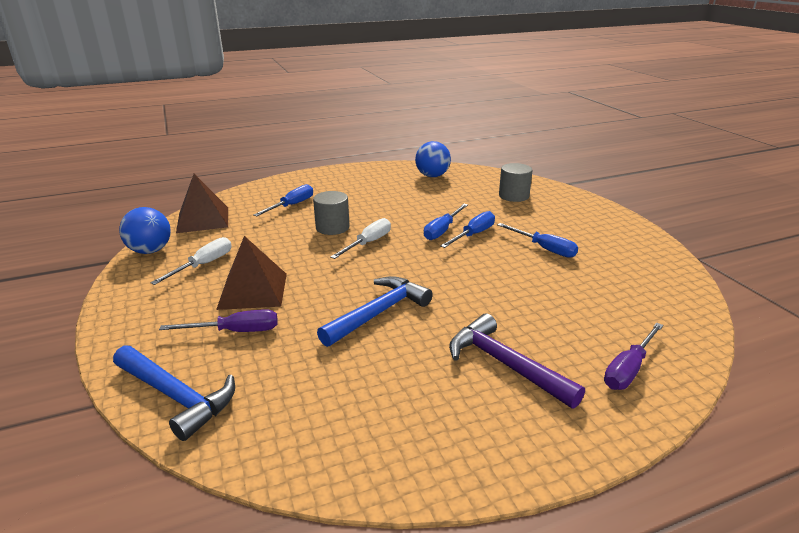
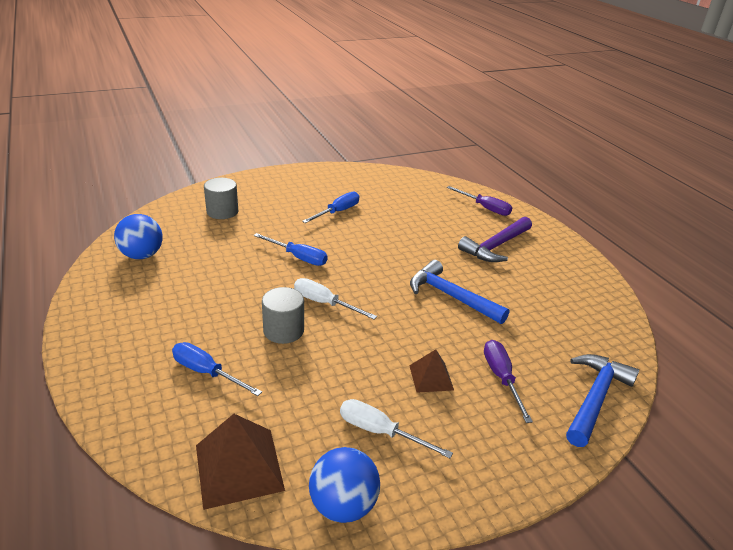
camera: 95 degrees left, 5 degrees up
(253, 291) = (431, 377): brown pyramid -> brown pyramid, size x0.58
(473, 234) = (309, 241): blue screwdriver -> none

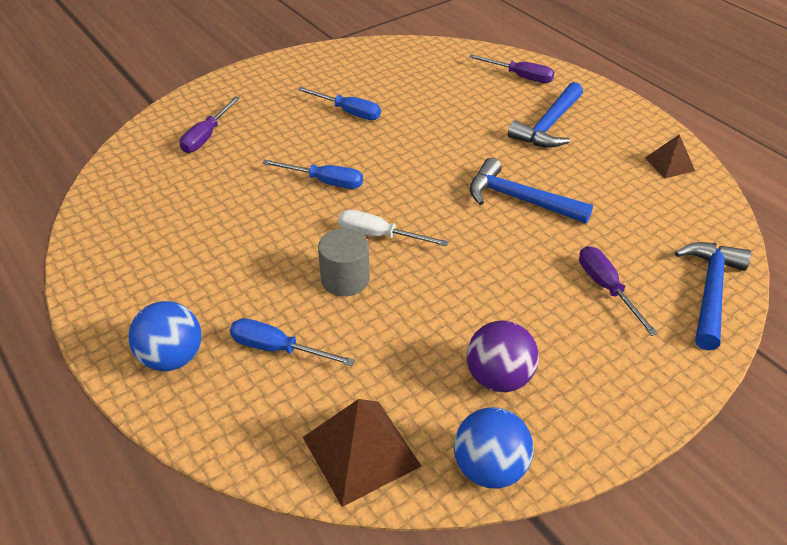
camera: 10 degrees left, 10 degrees up
(142, 255) = (132, 214): blue ball -> blue ball (172, 357)
(222, 211) = (206, 136): grey cylinder -> purple screwdriver
(337, 212) = (348, 112): blue screwdriver -> blue screwdriver turned 90 degrees clockwise
(380, 432) = (498, 378): white screwdriver -> purple ball
(431, 377) = (531, 303): brown pyramid -> brown pyramid (669, 164)
(495, 246) = (548, 125): purple hammer -> blue hammer

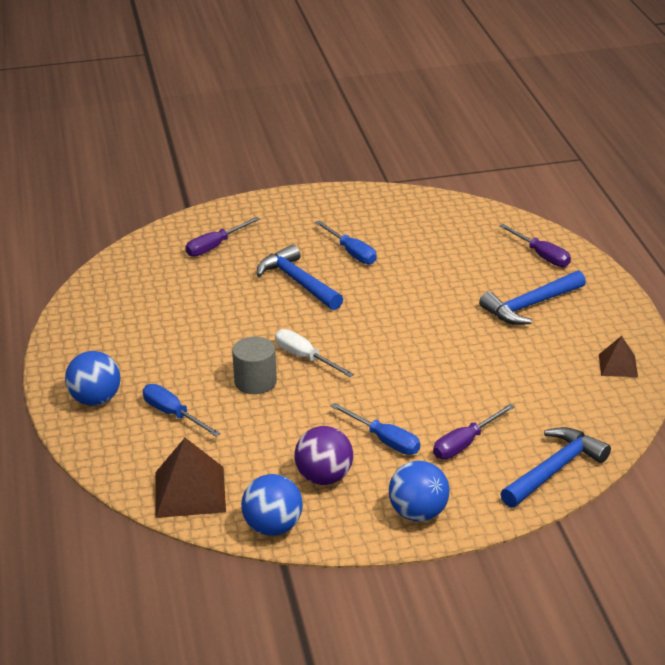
camera: 25 degrees right, 10 degrees down
(325, 182) = (290, 306): blue screwdriver -> blue screwdriver (384, 440)
(519, 199) = (448, 360): blue hammer -> blue hammer (298, 282)
(606, 288) = (465, 443): purple screwdriver -> purple screwdriver turned 135 degrees counterclockwise
(627, 390) = (418, 513): none -> blue ball

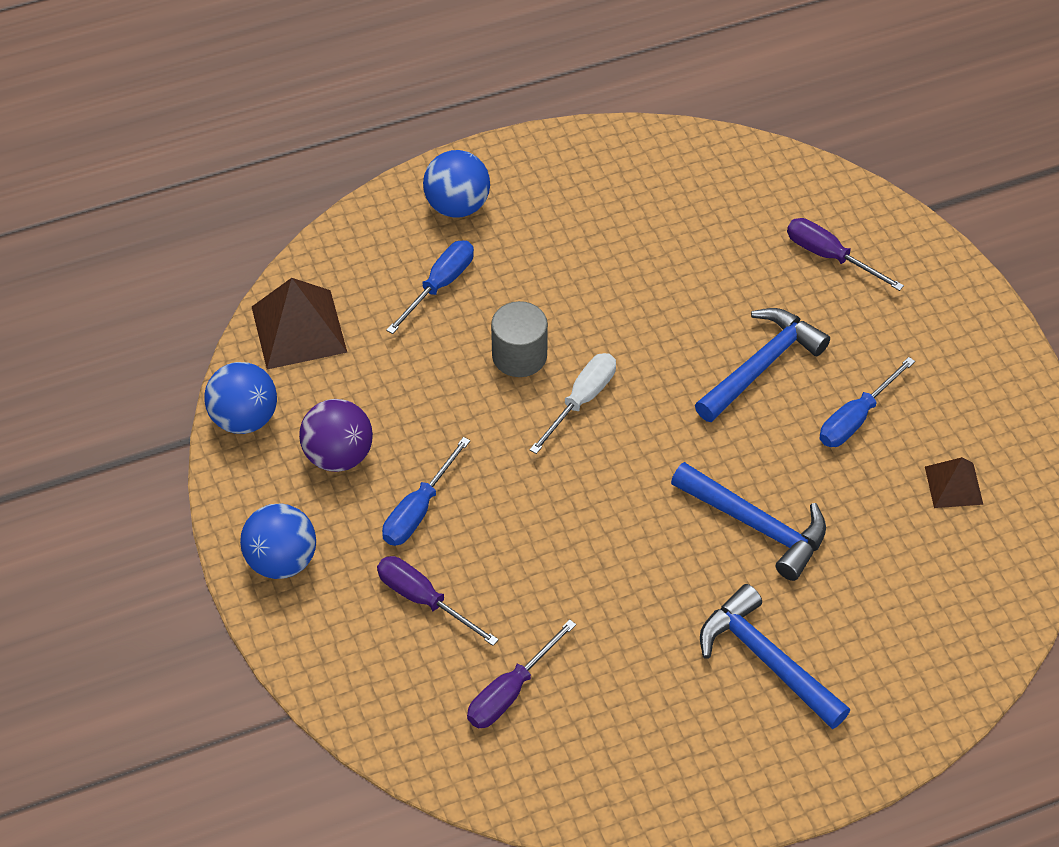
camera: 80 degrees right, 20 degrees up
(541, 255) = (914, 669): purple screwdriver -> purple screwdriver (510, 691)
(554, 469) = (383, 707): blue hammer -> blue hammer (757, 525)
(618, 365) = (633, 782): brown pyramid -> brown pyramid (954, 485)

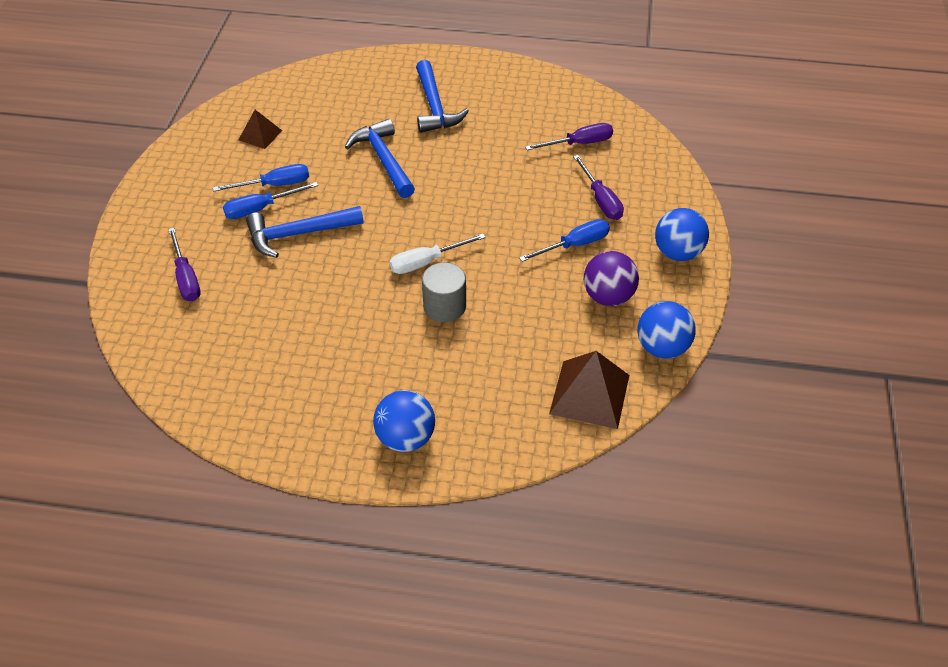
camera: 150 degrees left, 5 degrees down
(440, 285) = (464, 380): blue screwdriver -> blue screwdriver (260, 208)

